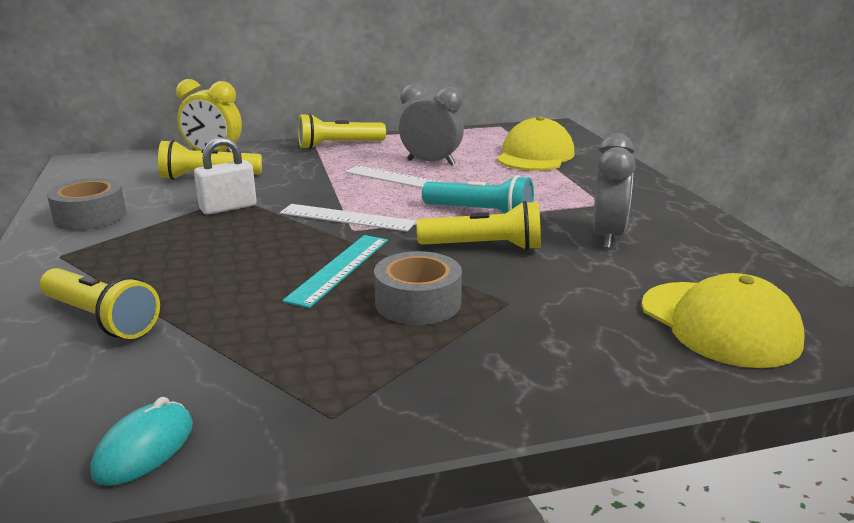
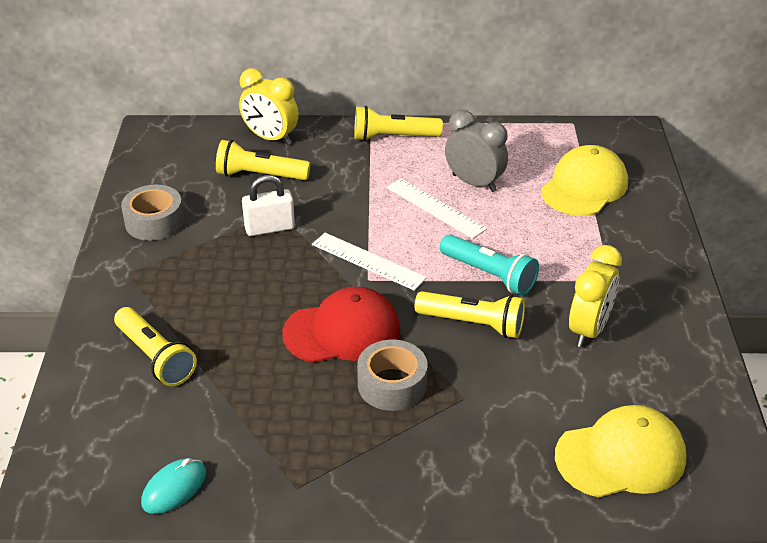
camera: 15 degrees right, 15 degrees up
(339, 269) = (342, 331): turquoise ruler -> red cap
(607, 237) = (589, 330): grey clock -> yellow clock
(719, 324) = (621, 456): yellow cap -> yellow cap turned 90 degrees counterclockwise

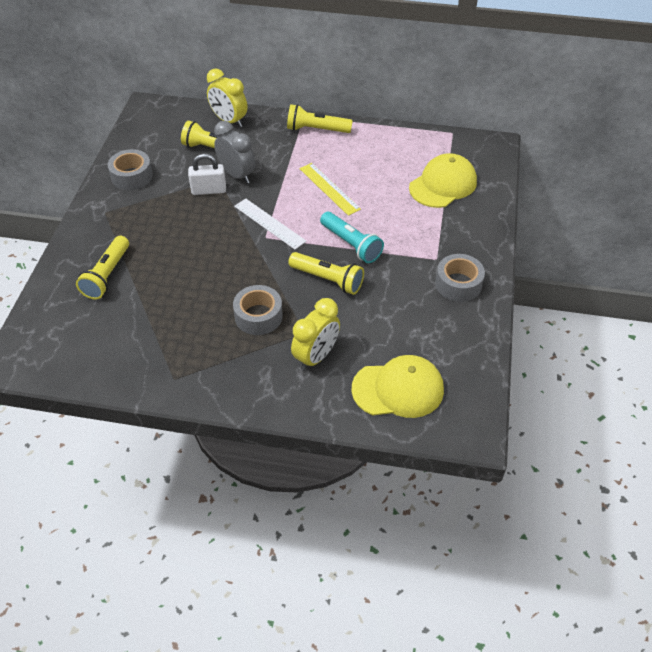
camera: 10 degrees right, 10 degrees up
(155, 357) = (107, 275): yellow flashlight -> yellow flashlight turned 45 degrees clockwise
(174, 488) = (95, 368): turquoise mouse -> none
(342, 331) = (236, 273): red cap -> none
(435, 208) = (329, 189): white ruler -> yellow ruler
(474, 183) = (363, 172): grey clock -> grey clock (237, 175)
(589, 330) = (408, 295): yellow clock -> yellow clock (316, 356)
(650, 308) = (458, 284): none -> grey tape

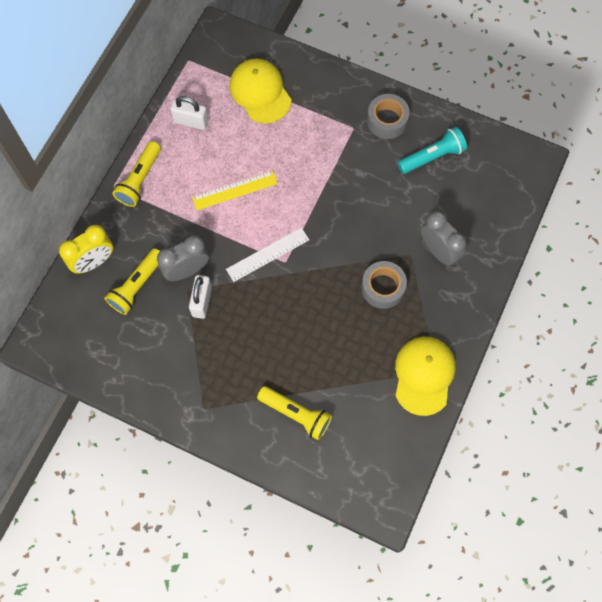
camera: 75 degrees left, 20 degrees up
(132, 176) = (154, 375): grey tape -> none
(316, 356) = (438, 251): yellow clock -> grey clock
(328, 280) = (354, 221): yellow flashlight -> none
(351, 244) = (316, 191): turquoise flashlight -> turquoise flashlight (432, 157)
(389, 147) = (191, 122): none -> white padlock
(398, 389) = (485, 199): yellow cap -> yellow cap (424, 375)

